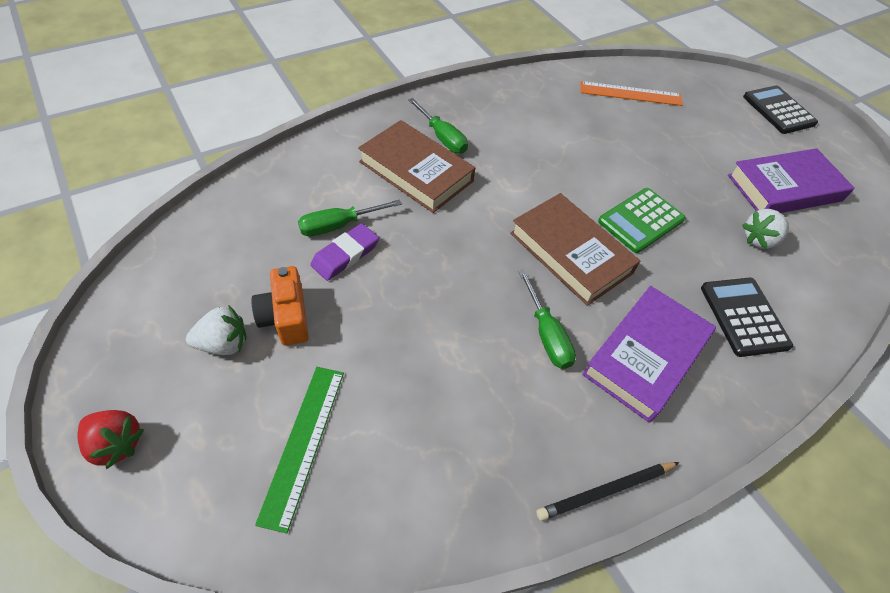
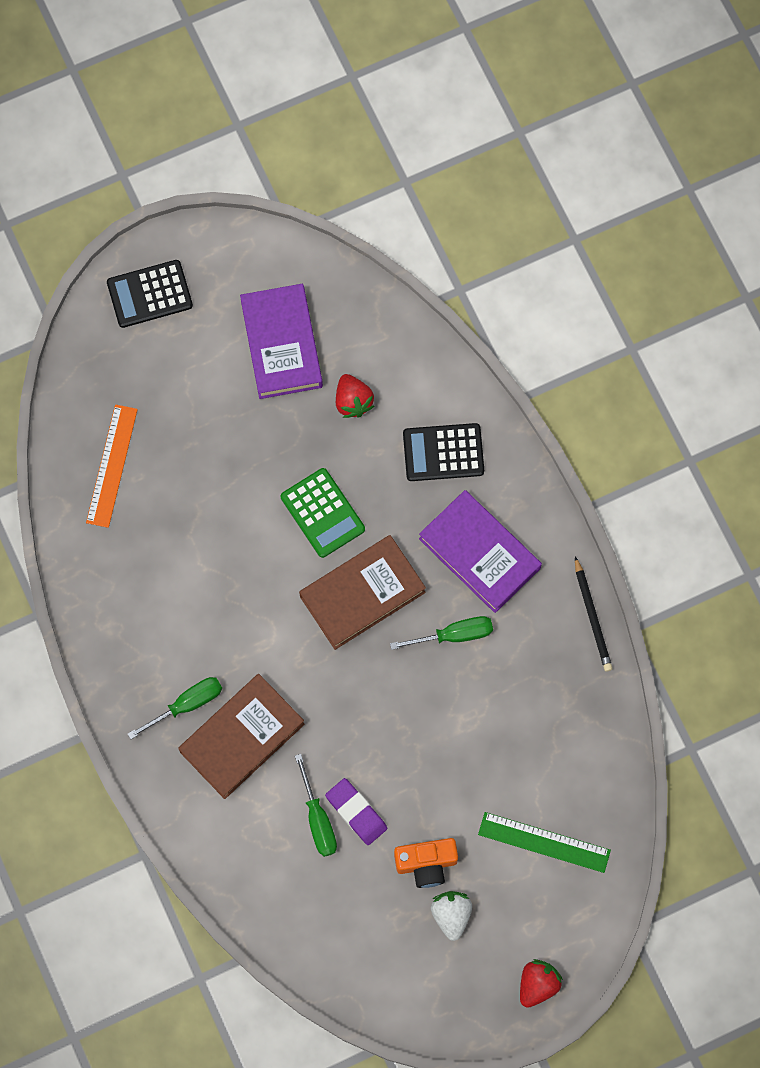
camera: 80 degrees left, 20 degrees up
(759, 240) = (353, 401): white strawberry -> red strawberry

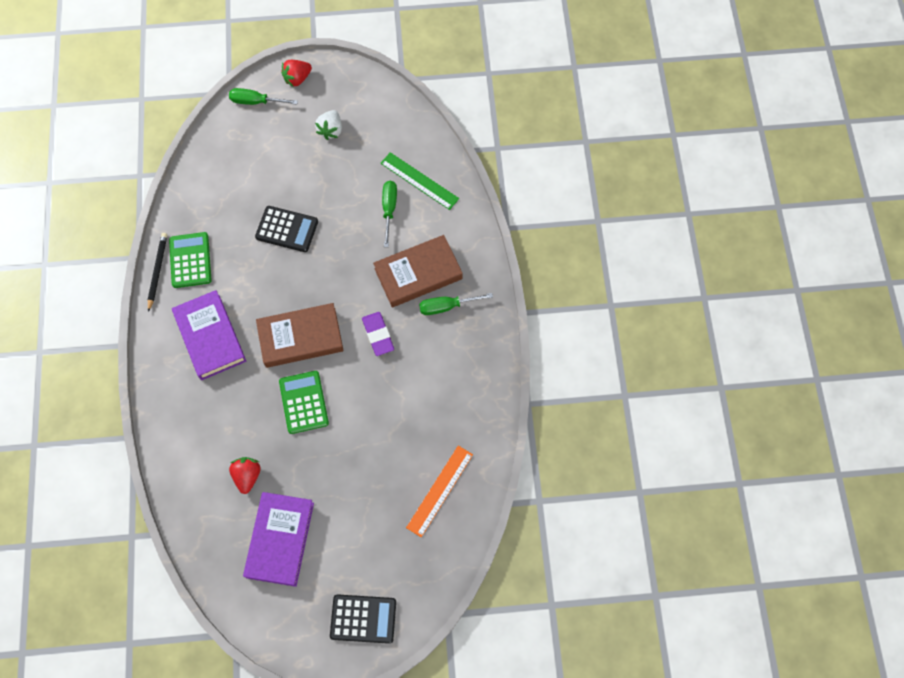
camera: 160 degrees left, 5 degrees down
(356, 812) = (363, 205): purple eraser -> purple eraser (378, 335)
(426, 864) = (333, 162): orange camera -> none
(443, 452) = (201, 415): black calculator -> black calculator (287, 229)
(455, 635) = (252, 290): green screwdriver -> green screwdriver (255, 101)
(544, 842) = (255, 151): green ruler -> green ruler (419, 181)
(556, 647) = (190, 260): none -> green calculator

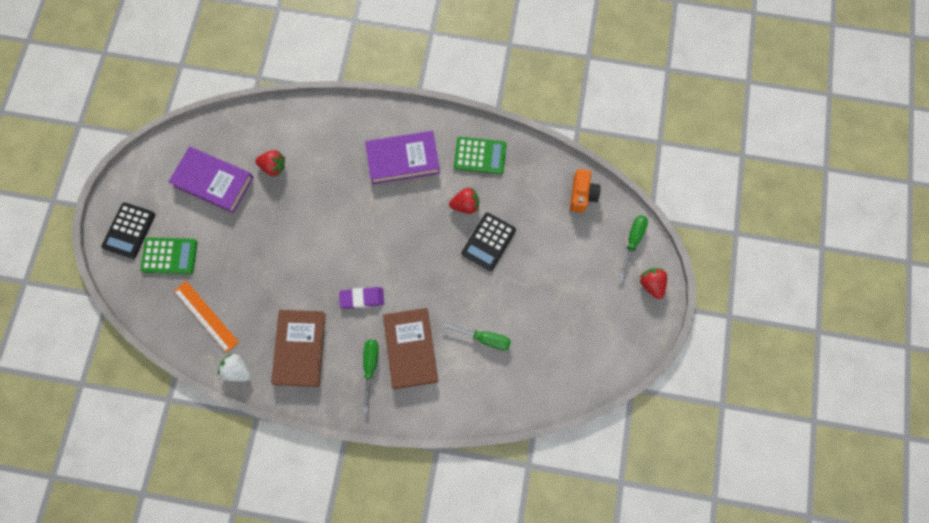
camera: 105 degrees right, 5 degrees up
(157, 271) = (476, 128): black pencil -> none
(216, 155) = (582, 195): none -> orange camera
(251, 261) = (465, 205): none -> red strawberry
(300, 337) = (380, 232): brown book -> brown book (300, 349)
(304, 402) = (320, 223): green calculator -> green calculator (169, 256)
(331, 130) = (585, 303): white strawberry -> white strawberry (237, 370)
(419, 181) = (508, 375): green ruler -> none

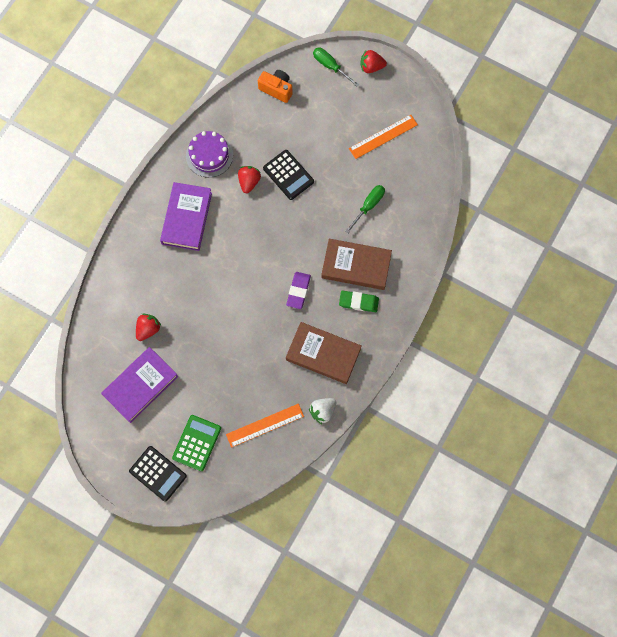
camera: 70 degrees left, 0 degrees up
(370, 366) = (358, 302): green screwdriver -> green eraser
(480, 156) = (209, 155): green calculator -> purple cake
(573, 326) = (383, 136): none -> orange ruler

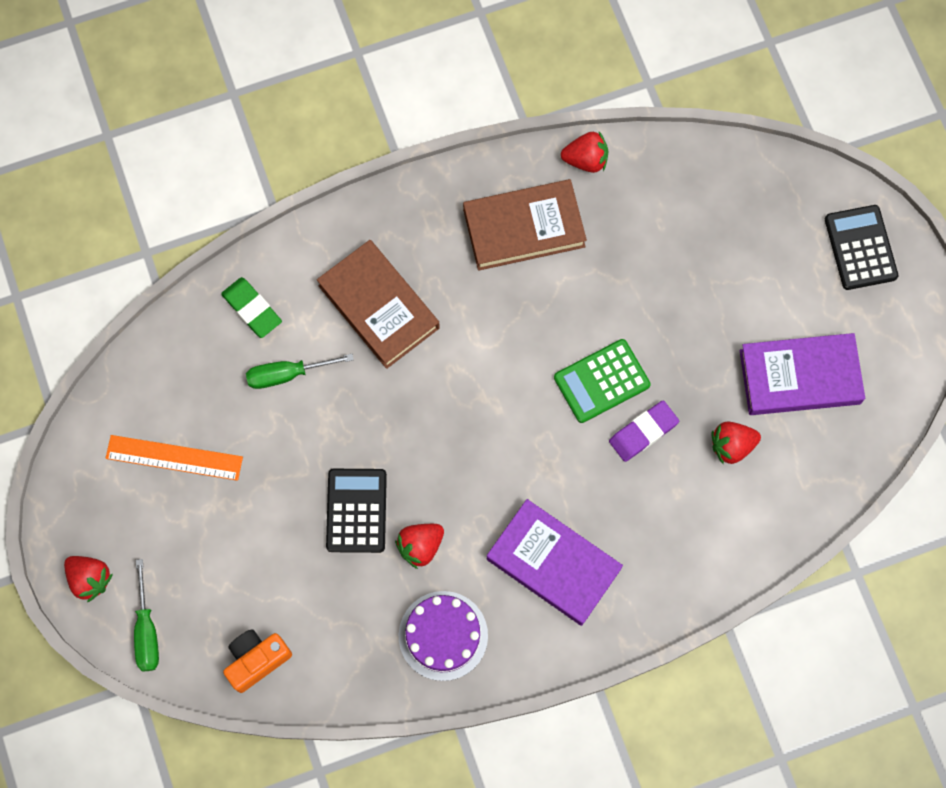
camera: 140 degrees left, 0 degrees up
(187, 218) = (553, 564): purple book -> purple book turned 75 degrees clockwise
(197, 443) = (780, 246): green calculator -> green calculator (601, 381)
(265, 425) = (674, 199): orange ruler -> none
(276, 89) = (257, 660): orange camera -> orange camera turned 75 degrees clockwise
(298, 291) = (485, 335): purple eraser -> purple eraser (643, 432)
(322, 411) = (586, 160): white strawberry -> red strawberry
(323, 354) = (524, 228): brown book -> brown book turned 75 degrees counterclockwise
(358, 302) = (418, 257): green eraser -> green eraser (252, 309)

